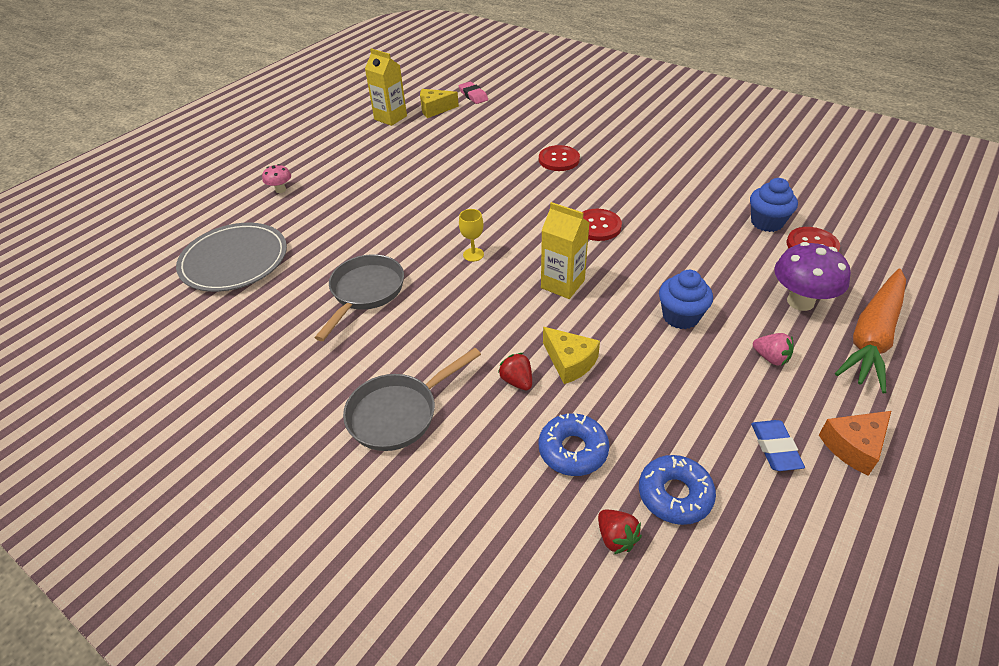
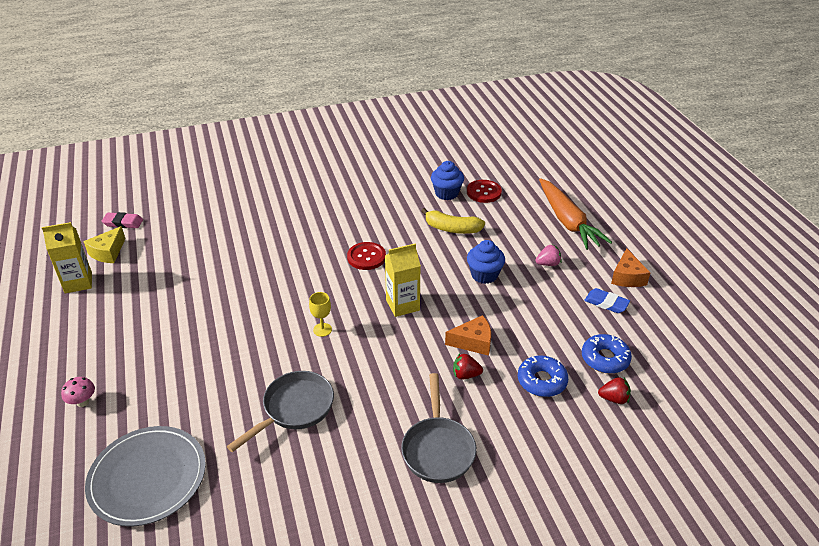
camera: 55 degrees left, 5 degrees down
(365, 292) = (294, 409): grey pan -> grey pan turned 75 degrees clockwise
(559, 160) = (272, 231): red button -> none
(569, 362) = (473, 342): yellow cheese -> orange cheese
(718, 255) = (452, 229): none -> yellow banana
(800, 301) = (520, 226): purple mushroom -> none

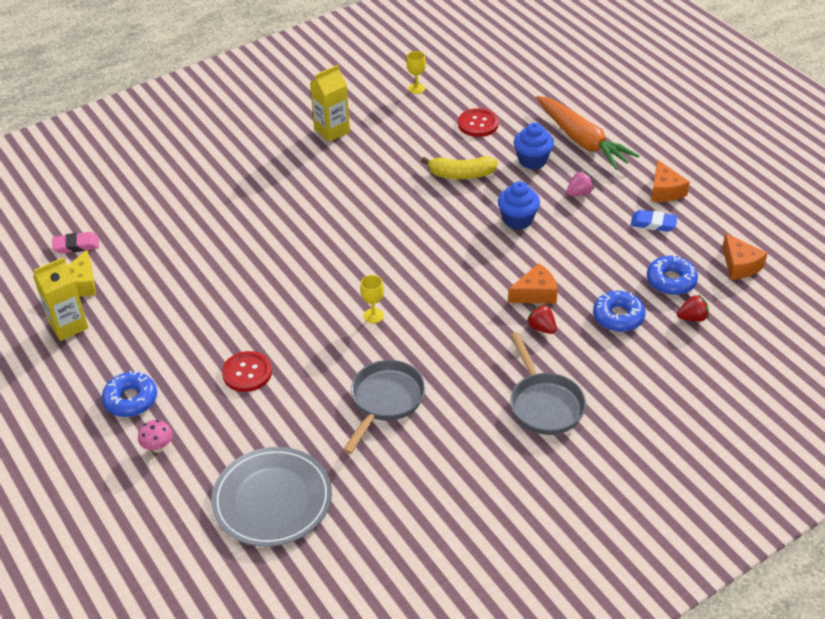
camera: 15 degrees left, 5 degrees up
(87, 355) = (131, 400): none -> blue donut
(366, 257) = (382, 227): red button -> red button (247, 373)
(402, 305) = (446, 271): yellow carton -> yellow carton (332, 131)
(445, 157) = (416, 88): none -> yellow goblet
(446, 193) = (437, 133): blue cupcake -> blue cupcake (532, 160)
(466, 375) = (541, 328): red strawberry -> red strawberry turned 60 degrees clockwise
(677, 359) = (740, 265): none -> orange cheese

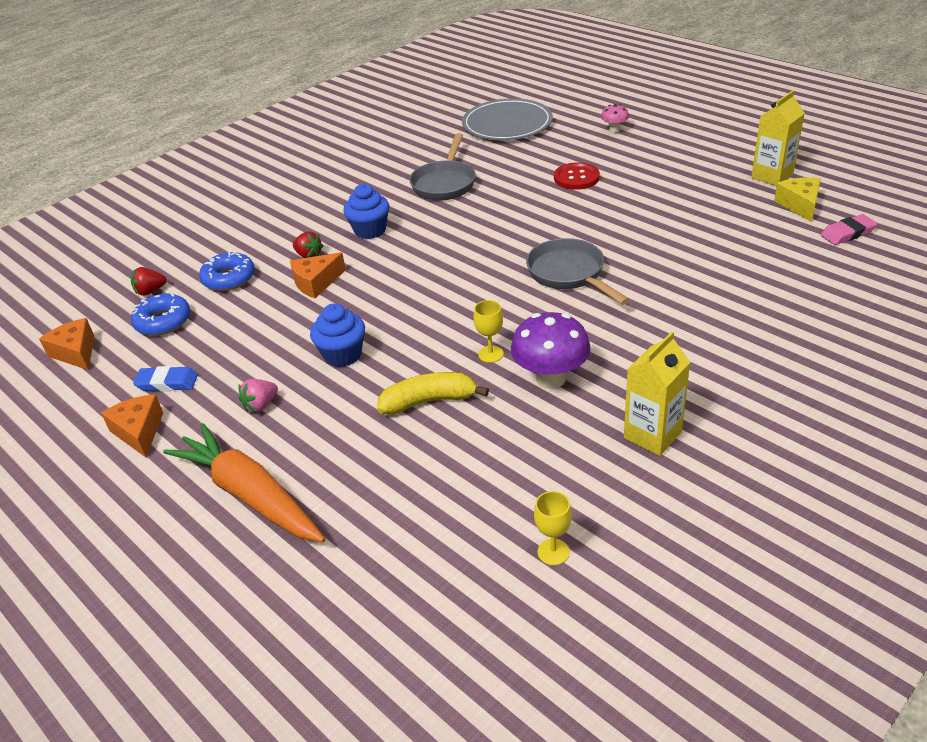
camera: 170 degrees right, 5 degrees down
(131, 400) = (662, 147): blue donut -> none
(373, 316) = (481, 235): yellow goblet -> yellow goblet (490, 354)
(375, 174) = (550, 378): none -> purple mushroom
(478, 124) = (423, 494): red button -> none
(532, 160) = (328, 443): blue cupcake -> blue cupcake (370, 230)
(544, 404) = (305, 205): grey pan -> grey pan (569, 274)

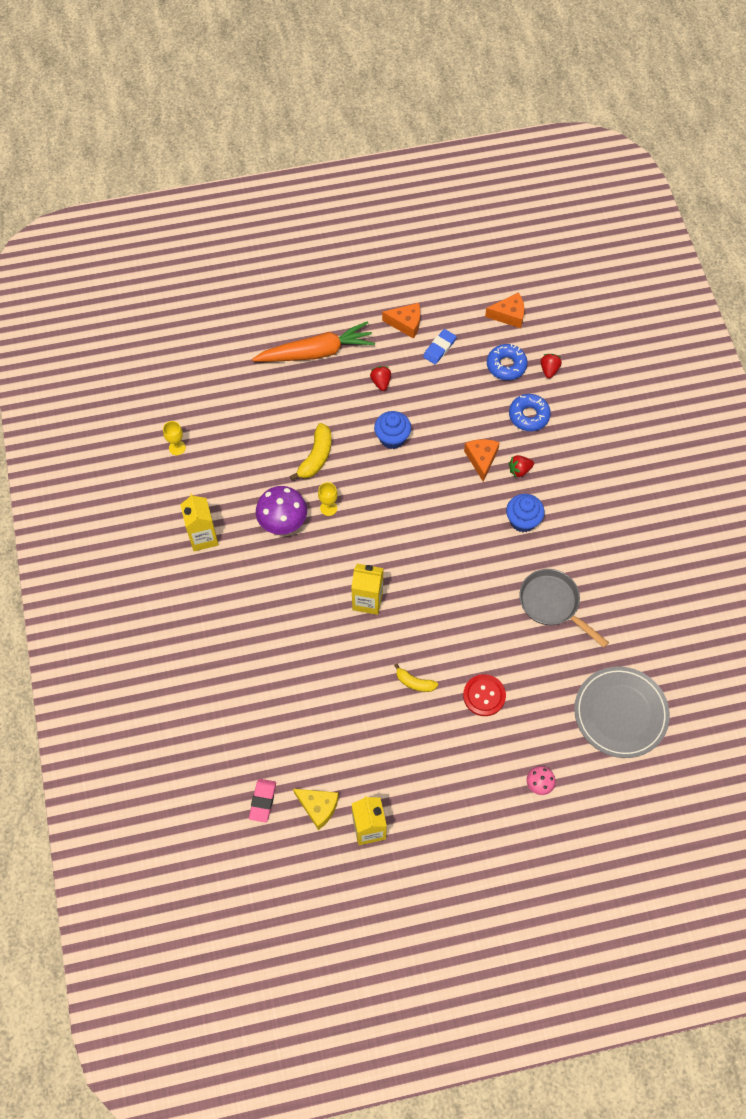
camera: 120 degrees right, 25 degrees up
(261, 405) = (381, 382): pink strawberry -> red strawberry
(569, 274) = (367, 600): grey pan -> yellow carton
(614, 212) = (414, 682): none -> yellow banana

